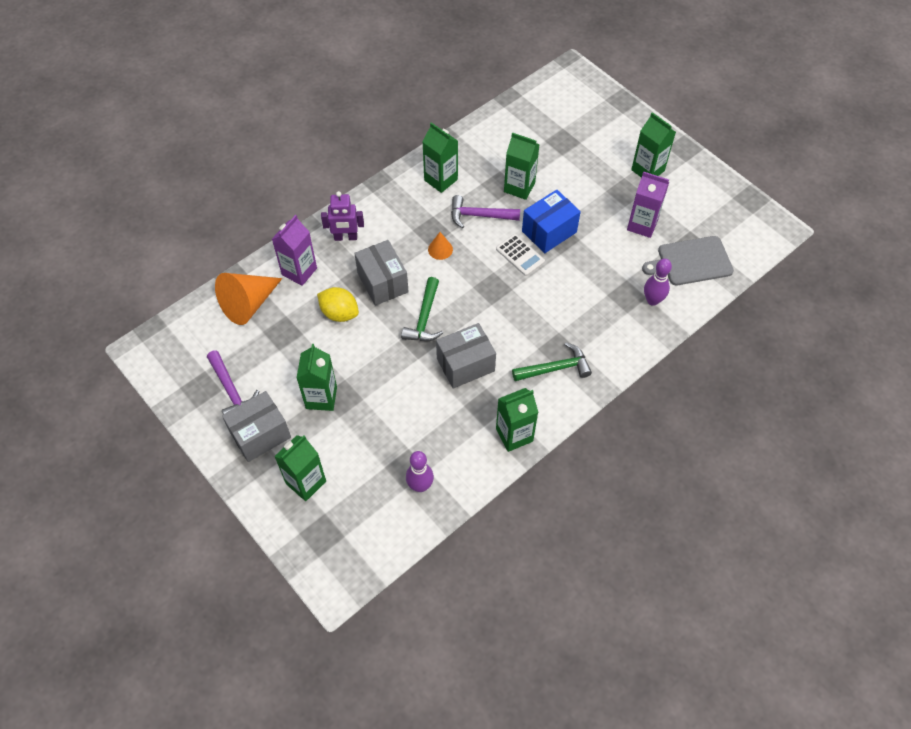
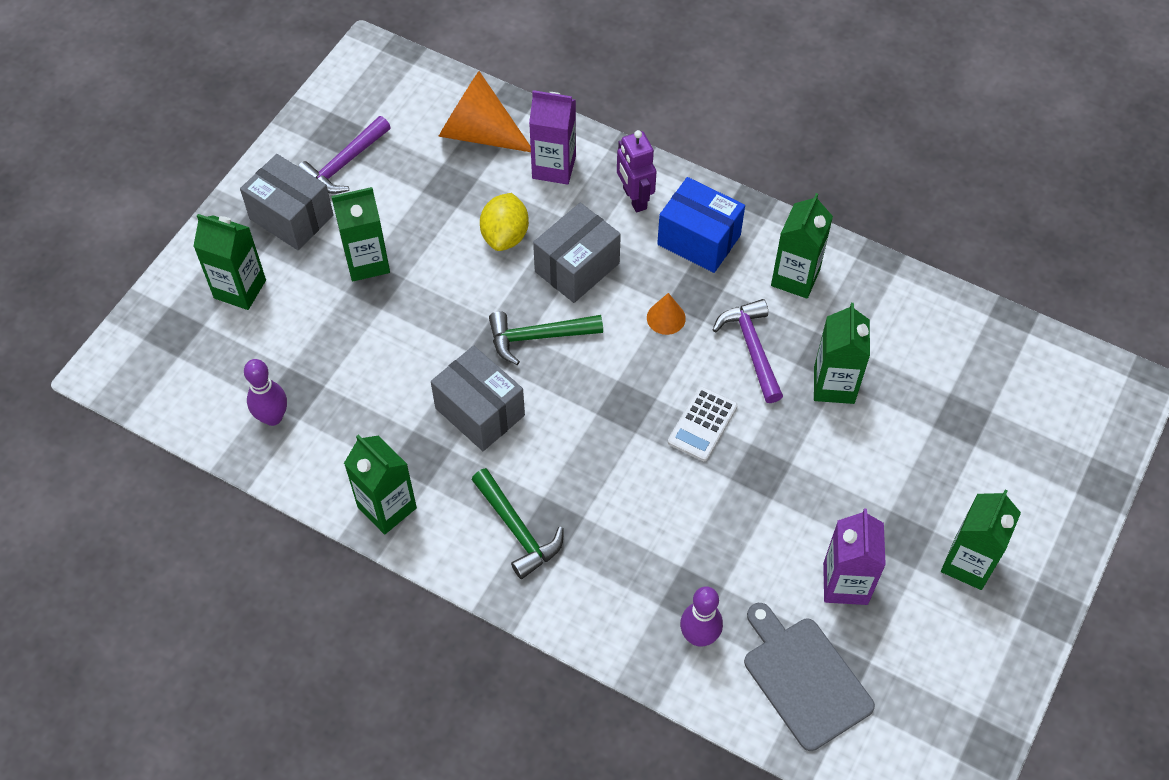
camera: 70 degrees right, 0 degrees up
(549, 231) = (766, 451): blue box -> blue box (699, 240)

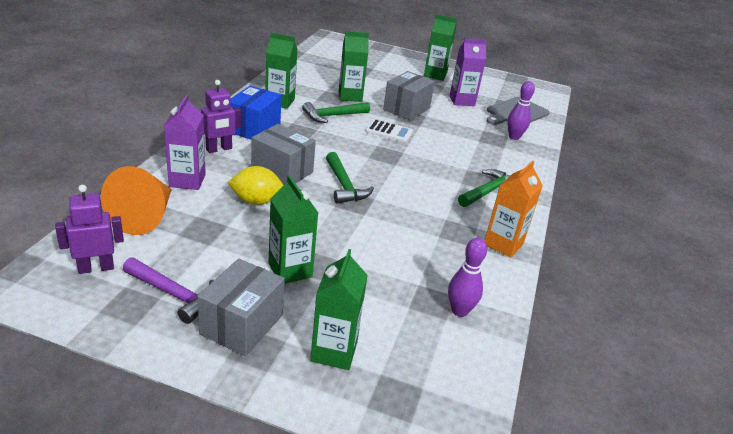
camera: 105 degrees left, 25 degrees down
(387, 507) = (503, 244): green carton -> orange carton
(393, 102) = (96, 268): none -> purple robot
(480, 412) = (412, 208): grey box -> grey box (406, 109)
(666, 318) = (317, 140): orange cone -> none
(752, 348) = (332, 116): purple hammer -> green hammer

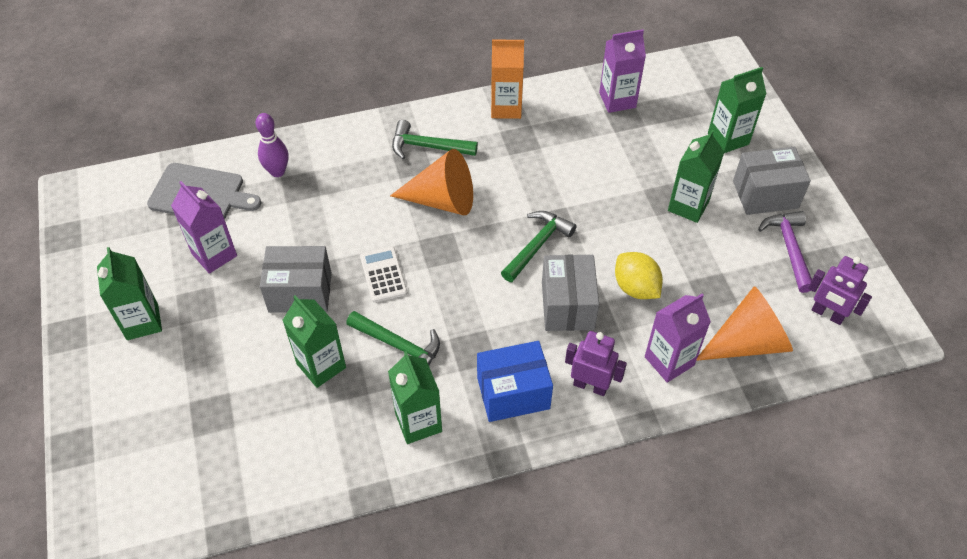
camera: 120 degrees left, 20 degrees up
(428, 173) = (442, 200): none -> orange cone
(459, 311) = (617, 100): purple bowling pin -> purple carton

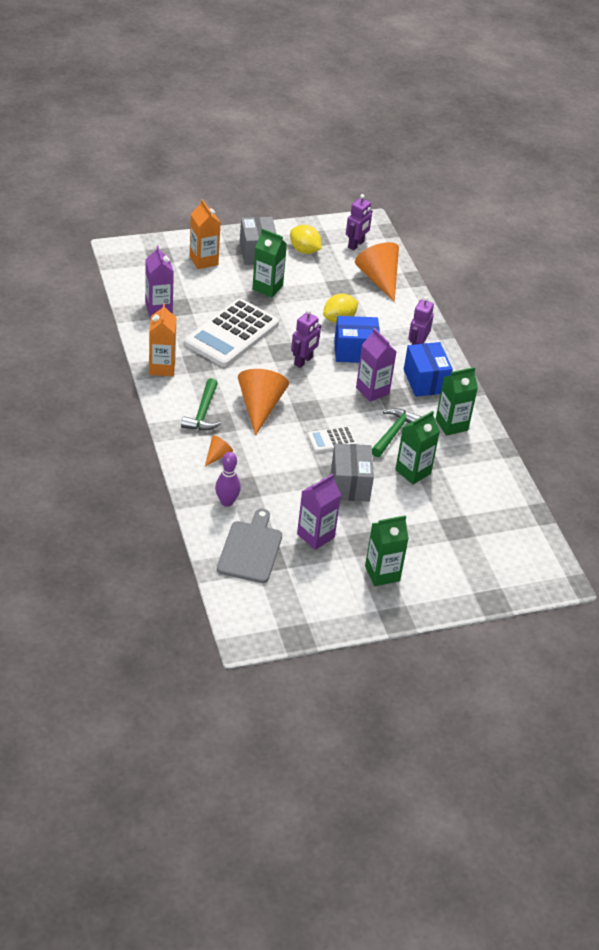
camera: 95 degrees left, 10 degrees down
(354, 162) = (217, 455): none -> orange cone
(537, 245) = (303, 361): green hammer -> purple robot
(567, 305) = (355, 351): grey box -> blue box
(581, 170) = (231, 334): none -> white calculator
(669, 361) = (395, 312): purple carton -> purple carton (372, 390)
(728, 139) = (203, 260): green carton -> orange carton
(789, 248) = (304, 250): purple hammer -> yellow lemon

